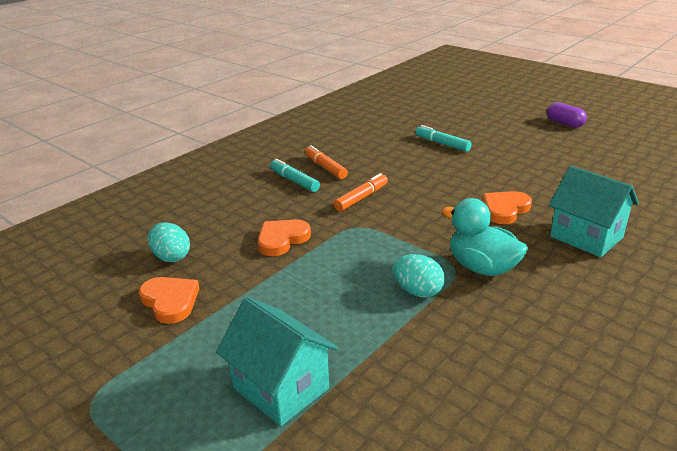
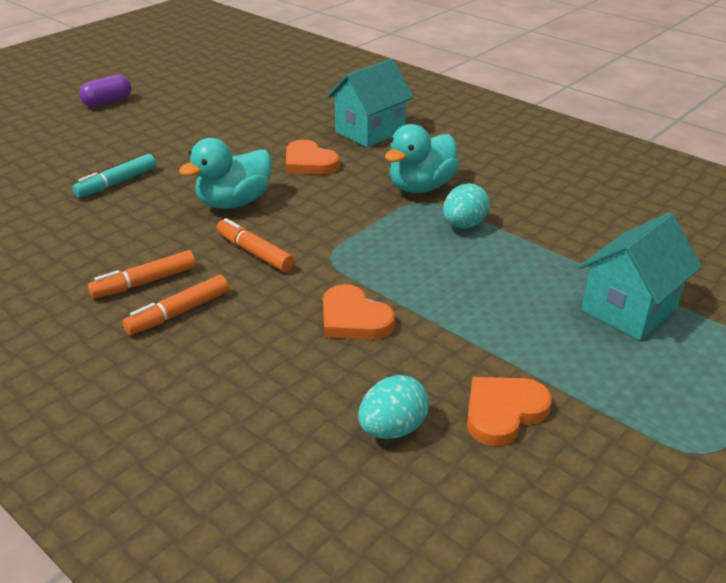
camera: 90 degrees left, 5 degrees up
(294, 181) = (178, 313): turquoise marker -> orange marker
(427, 184) = (234, 202): none -> turquoise duck

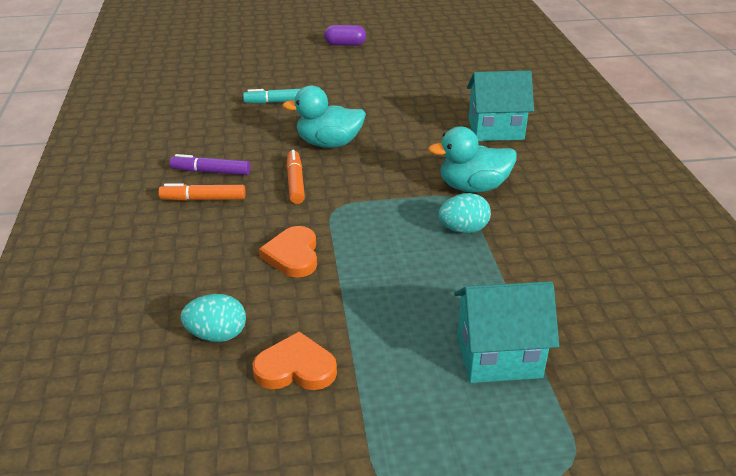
camera: 40 degrees right, 0 degrees up
(145, 282) = (211, 172): orange marker -> purple marker
(309, 162) = (417, 136): orange heart -> none

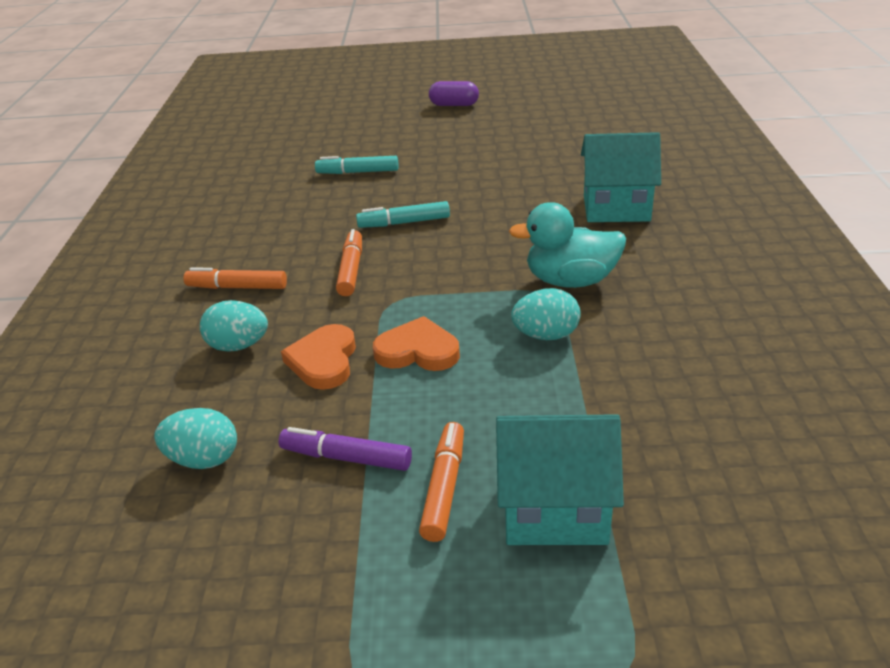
camera: 10 degrees right, 0 degrees up
(211, 172) = (255, 254): purple marker -> purple marker (346, 458)
(219, 246) = (238, 346): none -> turquoise egg
(295, 368) = (287, 509): orange heart -> orange heart (418, 351)
(329, 143) = (404, 223): turquoise duck -> turquoise marker
(413, 345) = (444, 487): none -> orange marker

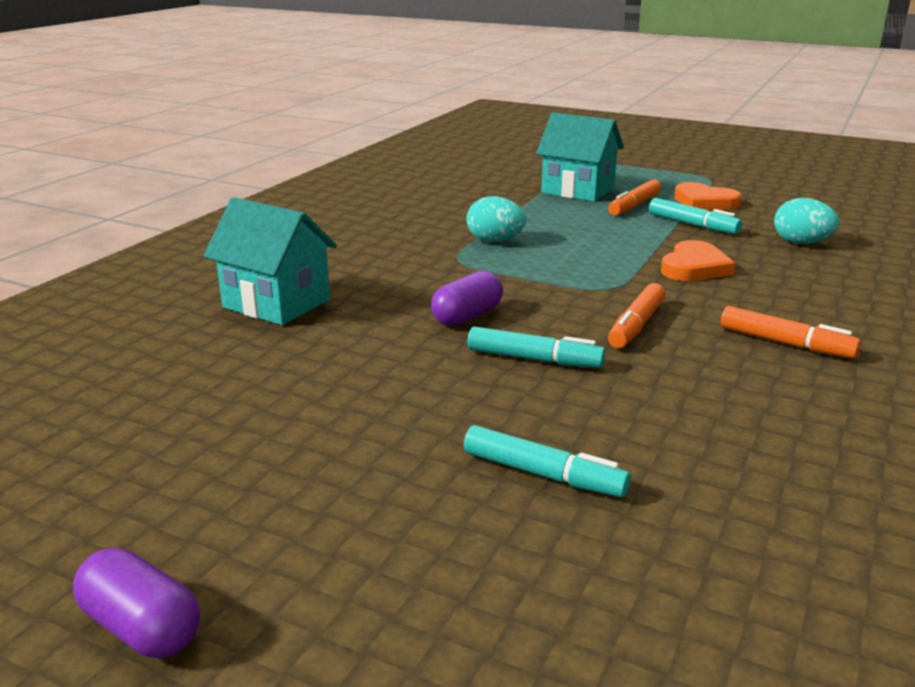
camera: 155 degrees left, 10 degrees down
(238, 346) = (779, 294): turquoise egg -> none
(346, 458) = (692, 225): purple marker -> turquoise marker
(418, 351) = (607, 255): orange heart -> orange heart (704, 202)
(476, 240) = (467, 316): none -> purple capsule
(570, 281) = (425, 263): turquoise duck -> none

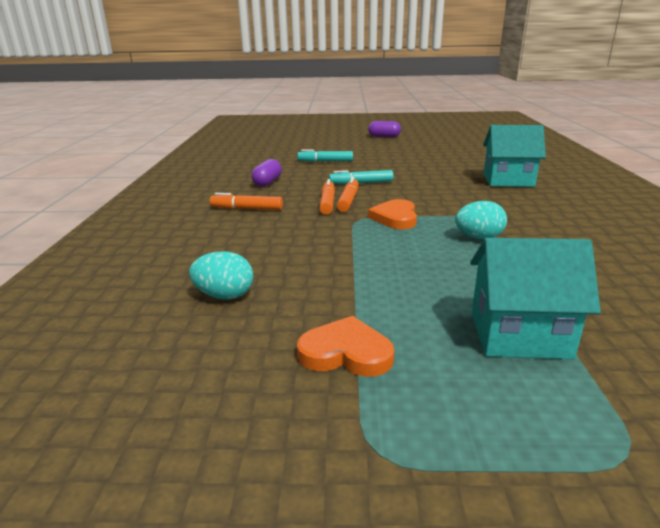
camera: 155 degrees right, 0 degrees up
(467, 316) = (414, 192): purple capsule -> purple capsule (267, 182)
(634, 206) = (422, 318): orange marker -> orange marker (348, 200)
(692, 225) = (338, 298): turquoise marker -> none
(694, 267) = (313, 246): orange heart -> orange heart (395, 218)

